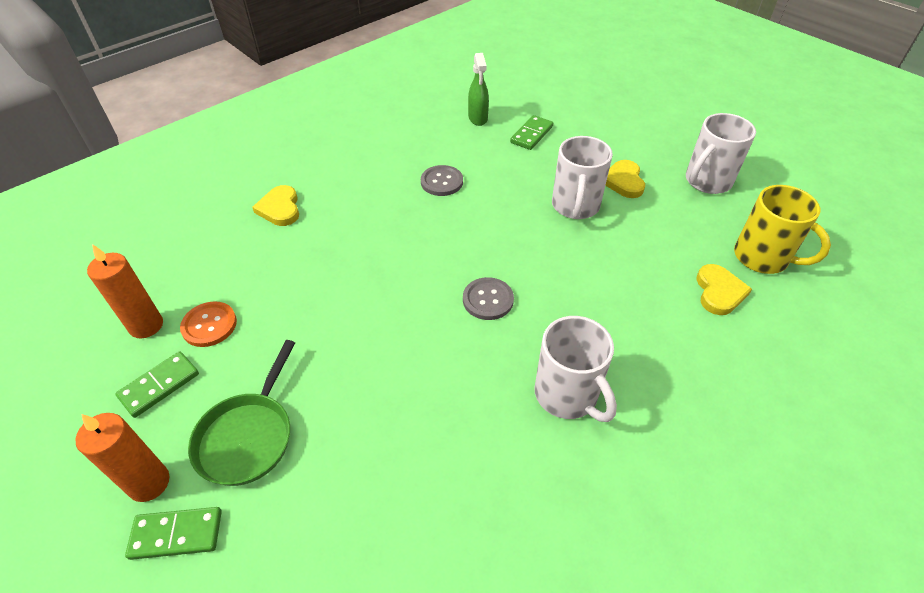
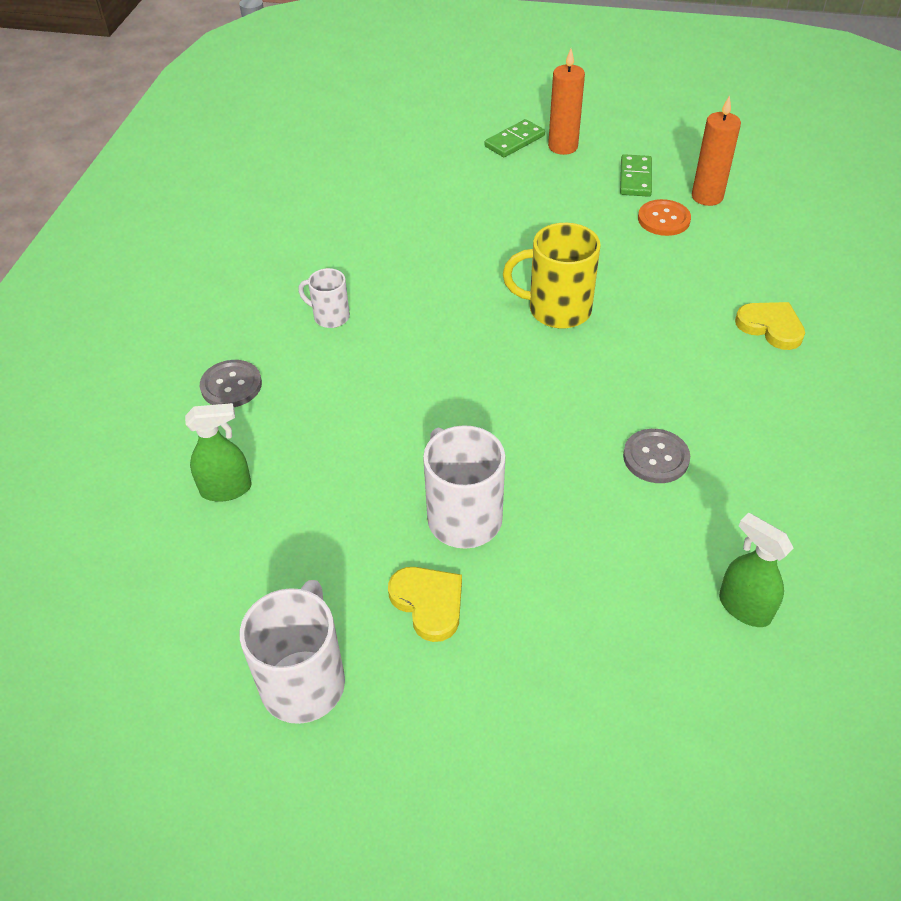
camera: 145 degrees right, 0 degrees up
(248, 436) = (537, 187): green pan -> none
(488, 300) = (463, 353): grey button -> grey button (231, 385)
(531, 134) = (632, 622): green domino -> none
(567, 395) = (330, 316): white mug -> white mug, size x0.57
(719, 292) = (226, 489): yellow heart -> green spray bottle
(763, 258) = (183, 570): yellow mug -> yellow mug (557, 309)

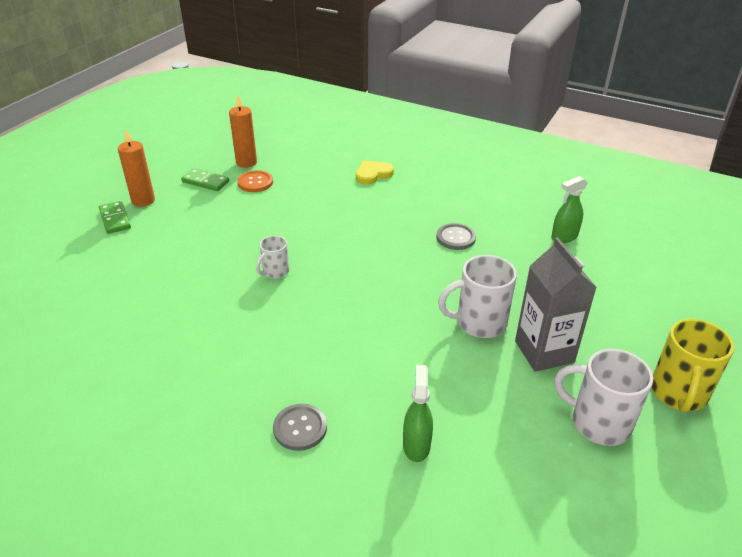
camera: 75 degrees left, 10 degrees down
(330, 316) = (251, 354): white mug -> white mug (275, 272)
(428, 603) = (544, 352): yellow heart -> grey carton
(557, 309) = (312, 243): yellow mug -> yellow mug (678, 394)

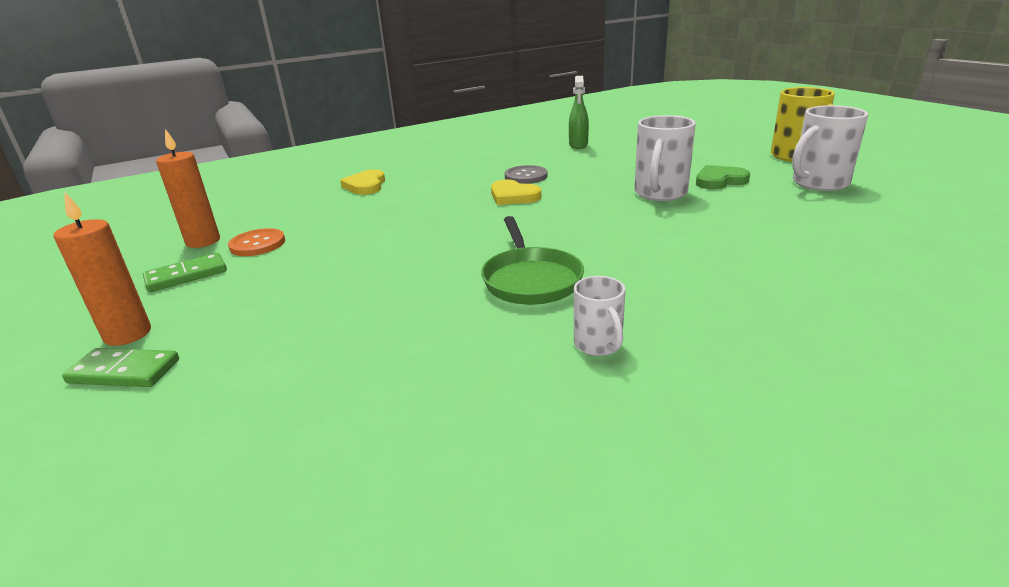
camera: 55 degrees left, 10 degrees down
(275, 272) = (460, 267): white mug -> white mug (599, 345)
(277, 307) = (530, 279): none -> green pan
(300, 428) = (765, 308): grey button -> none
(408, 248) = (513, 196): none -> yellow heart
(416, 445) = (820, 253): green spray bottle -> none
(544, 352) = (719, 181): grey carton -> green heart

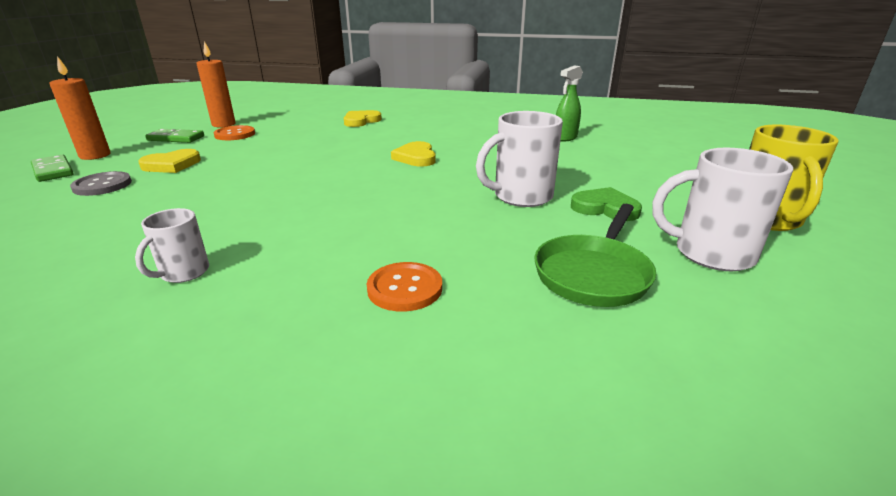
camera: 40 degrees right, 0 degrees up
(284, 296) = (172, 165): none -> yellow heart
(526, 176) = (462, 147): grey button -> grey button (102, 185)
(530, 279) = (272, 213): green pan -> green pan (593, 274)
(749, 271) = (405, 288): none -> orange button

